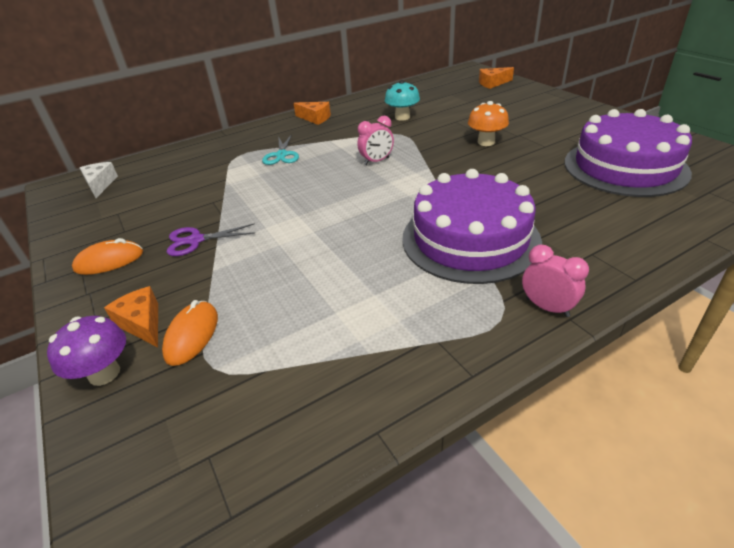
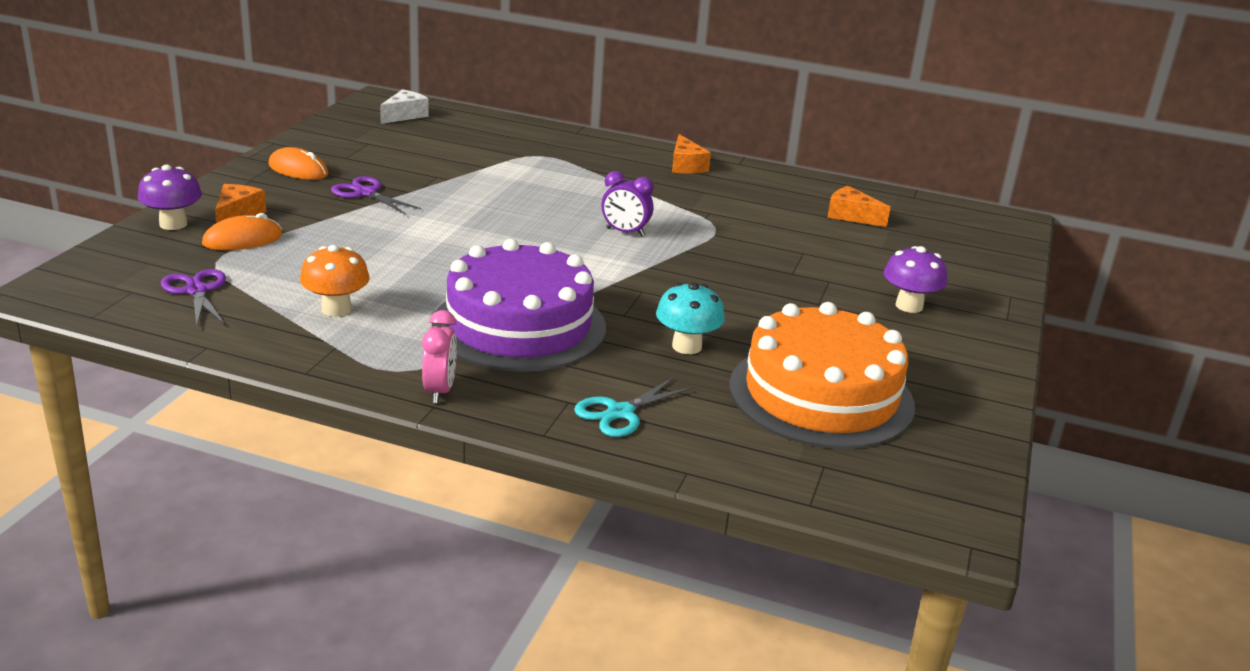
camera: 45 degrees right, 10 degrees down
(257, 401) = (196, 291): none -> purple scissors
(281, 155) = (571, 177): turquoise scissors -> turquoise scissors (620, 413)
(376, 161) = (625, 232): pink clock -> purple clock
(402, 117) = (765, 216): turquoise mushroom -> turquoise mushroom (686, 346)
(486, 142) = (767, 286): orange mushroom -> orange mushroom (336, 309)
(492, 83) = (979, 250): orange cheese -> orange cheese (851, 216)
(538, 115) = (909, 306): none -> purple mushroom
(625, 167) = (821, 395): purple cake -> orange cake

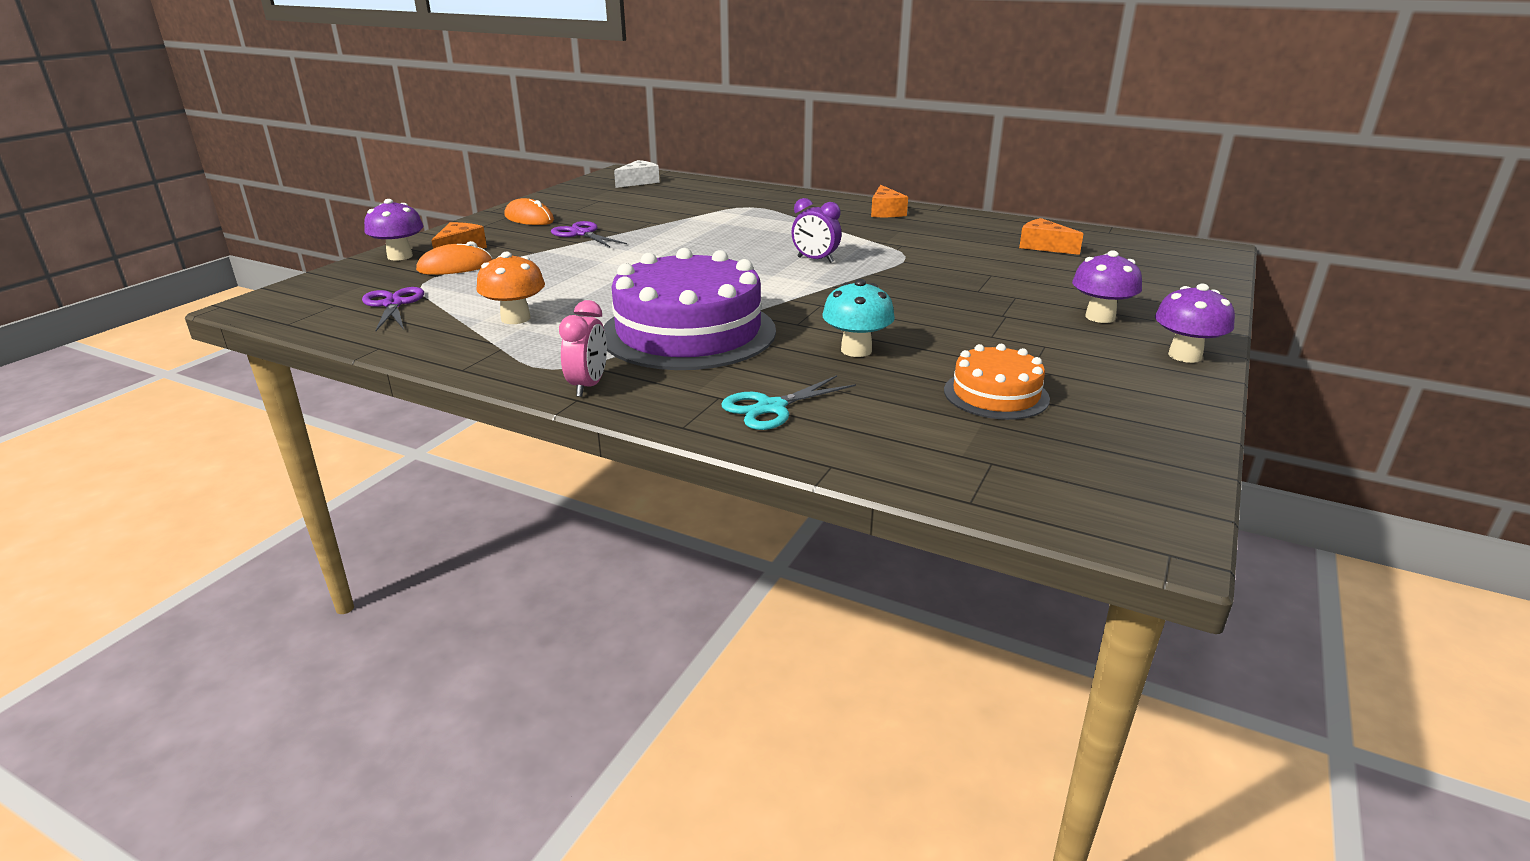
camera: 10 degrees right, 0 degrees up
(821, 395) = (996, 394): orange cake -> orange cake, size x0.51
(985, 350) = (1185, 356): none -> purple mushroom

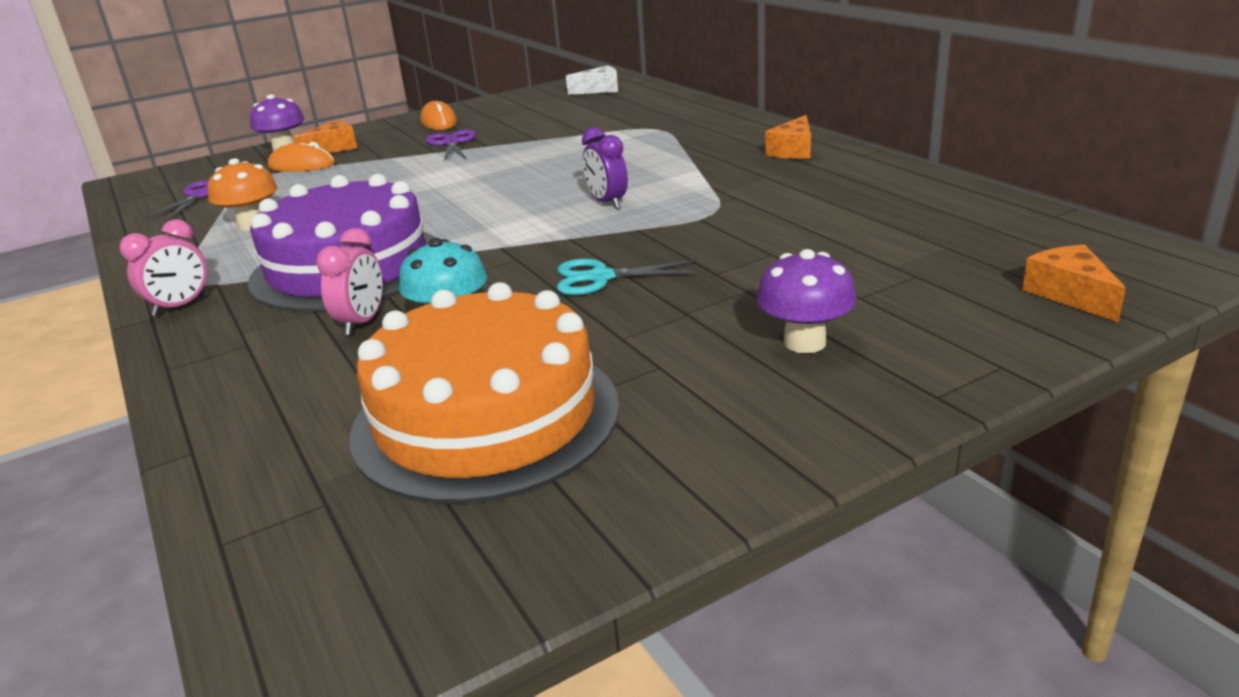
camera: 35 degrees right, 0 degrees up
(771, 408) = (263, 369): turquoise scissors -> turquoise scissors (600, 278)
(786, 364) = (362, 322): none -> pink clock
(996, 394) = (486, 417): orange cake -> orange cake, size x1.96
(1043, 246) = (914, 224): orange cheese -> orange cheese (1070, 295)
(1185, 356) = (819, 429): purple mushroom -> none

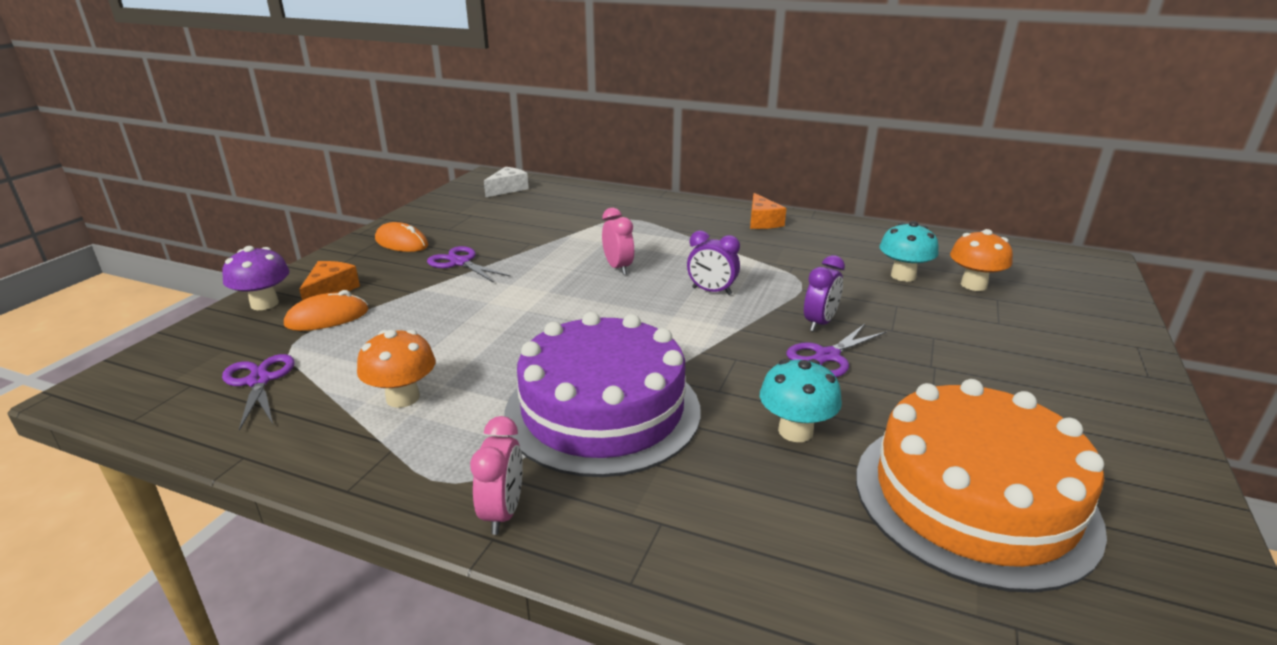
camera: 40 degrees left, 0 degrees up
(362, 322) = (724, 459): pink clock -> pink clock (618, 268)
(600, 278) = (828, 356): turquoise scissors -> purple scissors
(652, 250) = (819, 323): none -> purple clock
(804, 342) = (1031, 364): purple mushroom -> none
(844, 229) = (903, 276): none -> turquoise mushroom
(917, 255) = (973, 285): none -> orange mushroom
(1070, 295) = (1083, 291): orange cheese -> none

